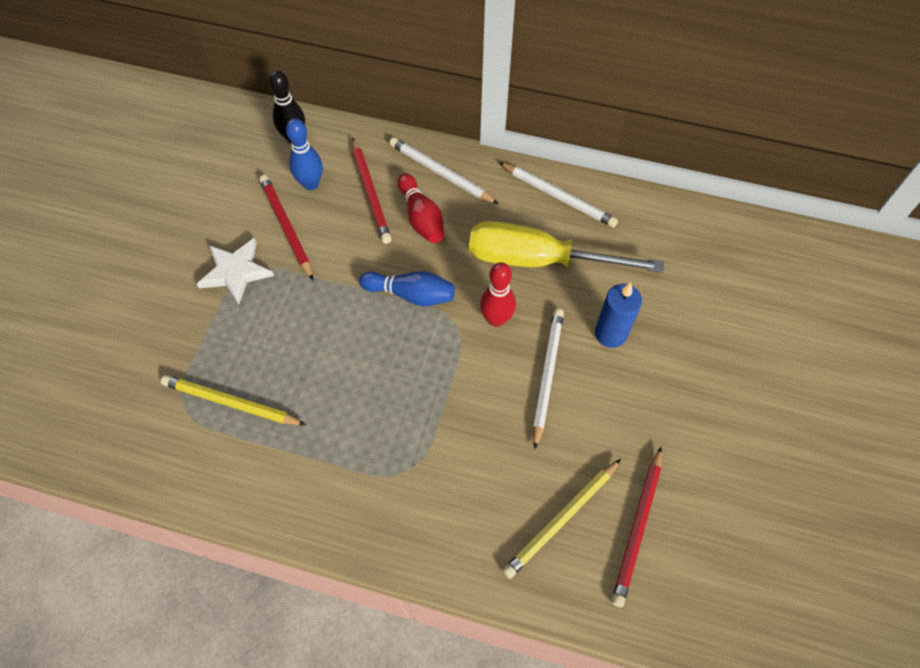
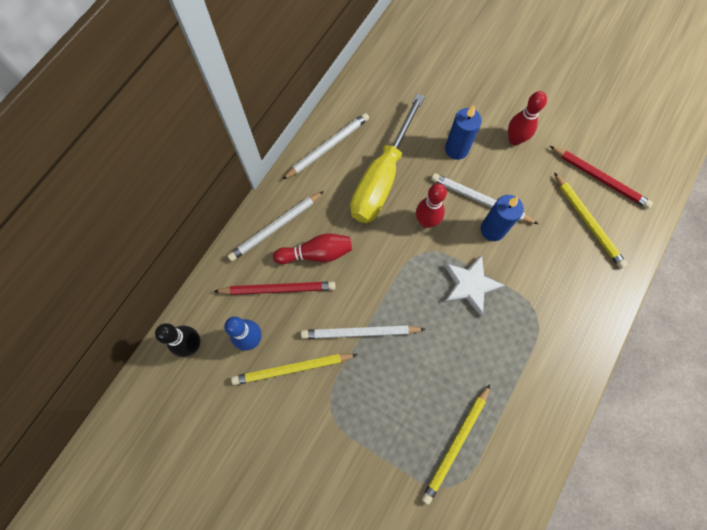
camera: 75 degrees left, 10 degrees up
(236, 272) = (327, 422): white star -> white star (470, 285)
(286, 227) = (292, 368): red pencil -> yellow pencil
(340, 280) = (360, 332): none -> white pencil
(411, 294) = (389, 278): blue bowling pin -> none
(510, 397) = (492, 229): none -> blue candle
(654, 402) = (514, 139): none -> red bowling pin

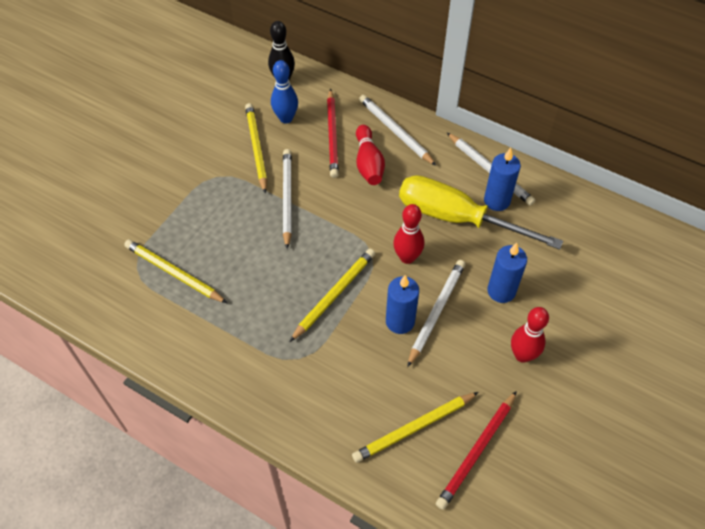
camera: 90 degrees right, 15 degrees down
(362, 144) = (497, 201): none -> blue candle
(470, 285) = (334, 295): white star -> yellow pencil

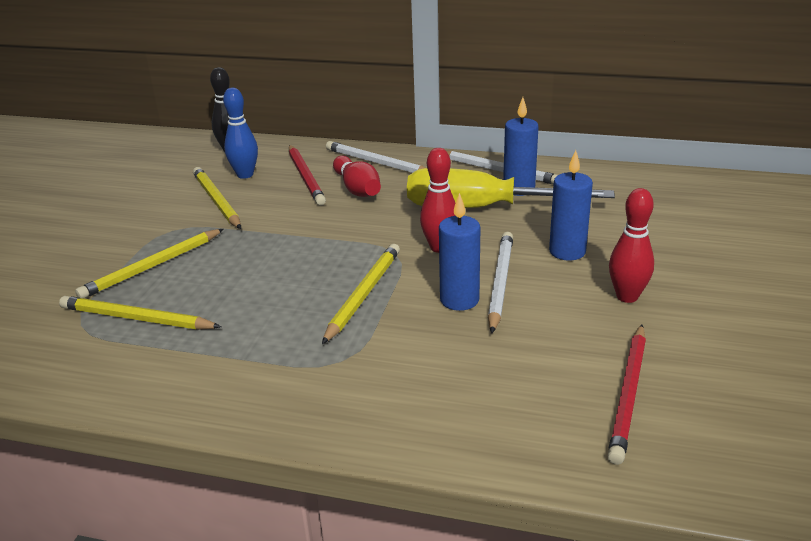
camera: 15 degrees left, 25 degrees down
(287, 198) = (269, 230): white pencil -> none
(414, 428) = (532, 391): yellow pencil -> yellow pencil (152, 266)

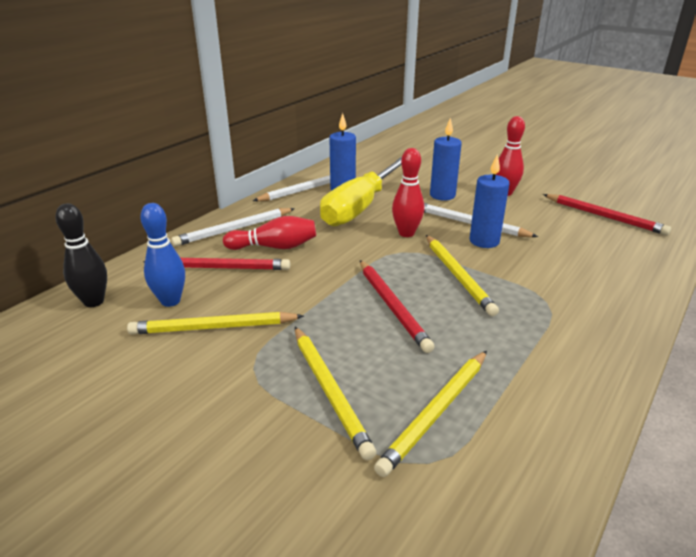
camera: 70 degrees left, 0 degrees up
(284, 269) = (392, 306): none -> red pencil
(363, 295) = (457, 276): yellow pencil -> yellow pencil turned 150 degrees counterclockwise

